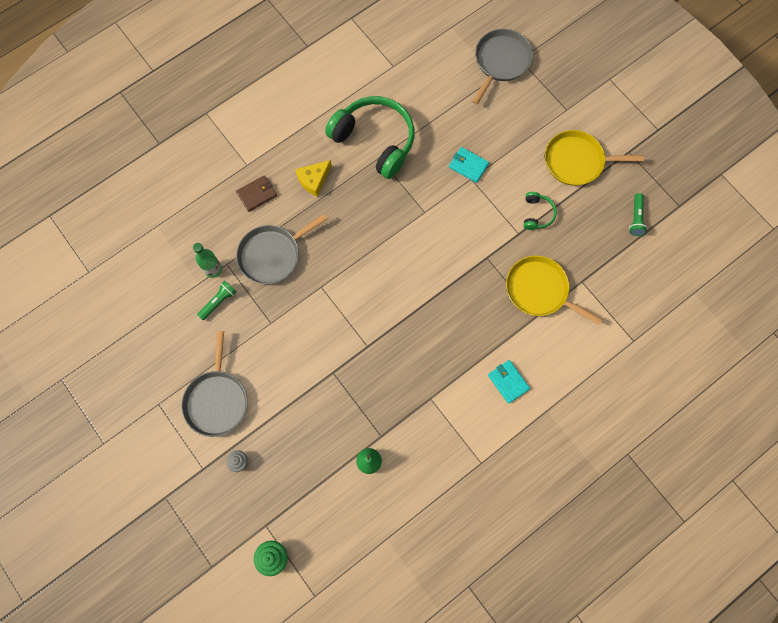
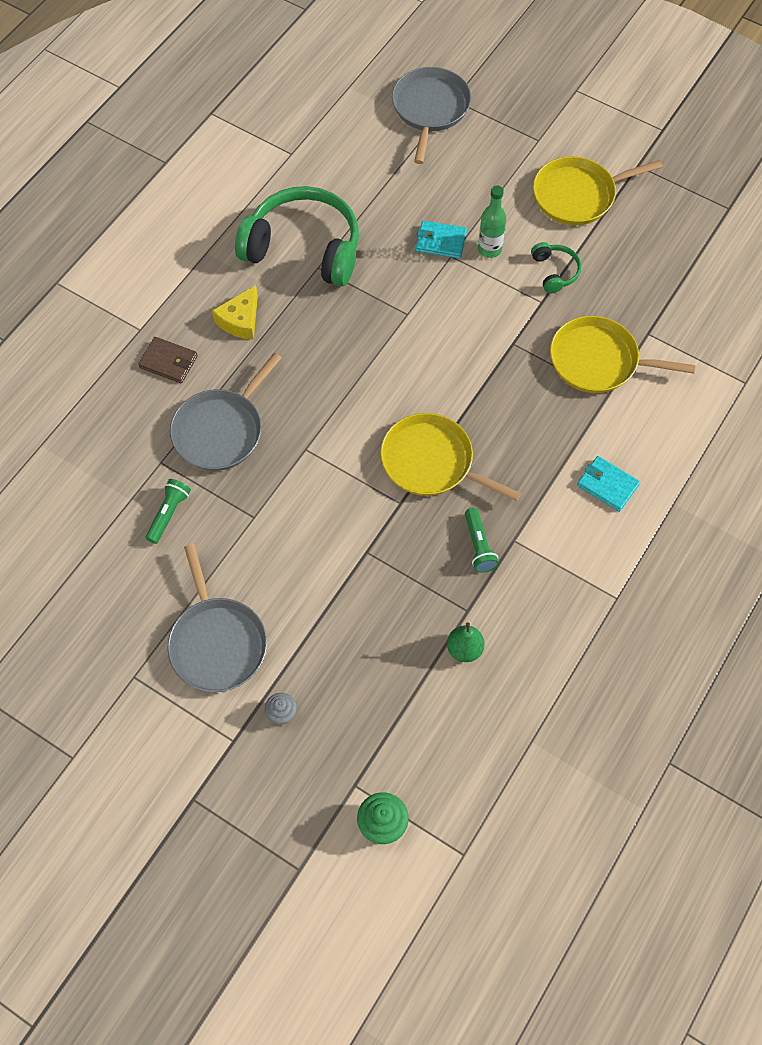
camera: 20 degrees left, 10 degrees down
(213, 269) = (144, 475): green bottle -> green bottle (489, 249)
(257, 194) = (168, 362): brown wallet -> brown wallet turned 75 degrees clockwise
(399, 324) = (431, 462): none -> yellow pan
(636, 218) = (682, 239): green flashlight -> green flashlight (479, 546)

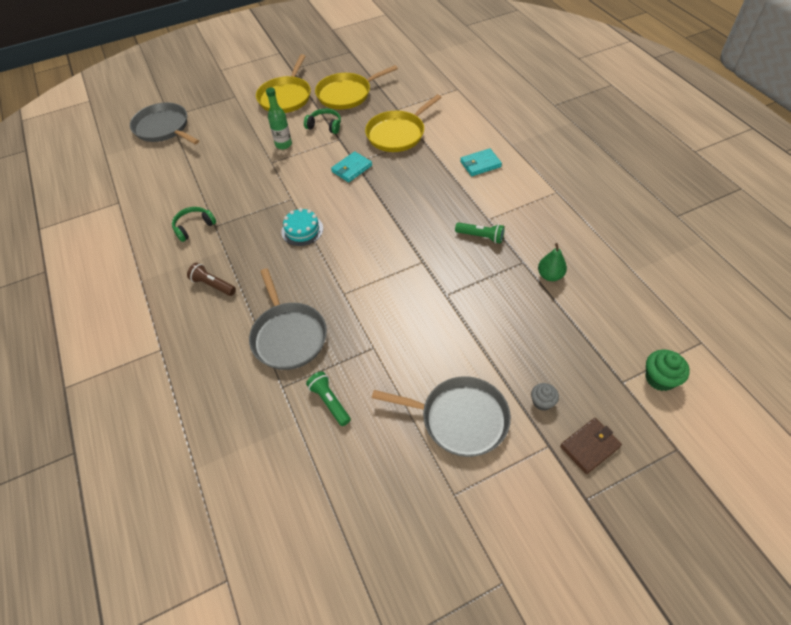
camera: 55 degrees left, 10 degrees down
(168, 362) = (204, 343): brown wallet -> brown wallet (589, 446)
(240, 320) = (213, 285): yellow cheese -> brown flashlight
(304, 248) = (194, 227): green headphones -> green headphones, size x0.44
(367, 355) = (302, 230): none -> turquoise cake
(431, 462) = (405, 233): yellow pan -> yellow pan (346, 94)
(441, 242) = (257, 162): turquoise wallet -> turquoise wallet (352, 168)

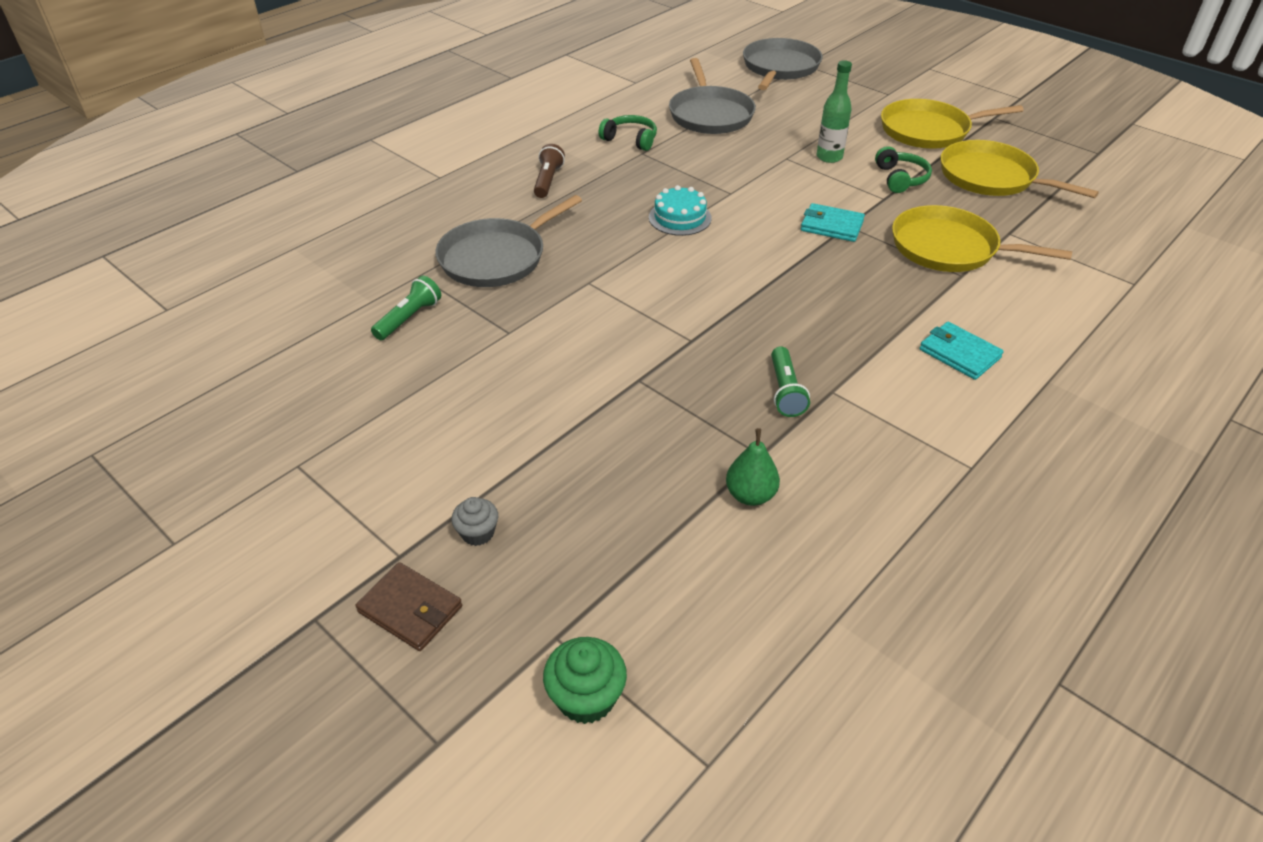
camera: 65 degrees right, 10 degrees down
(460, 418) = (419, 444): grey pan -> grey pan (710, 114)

